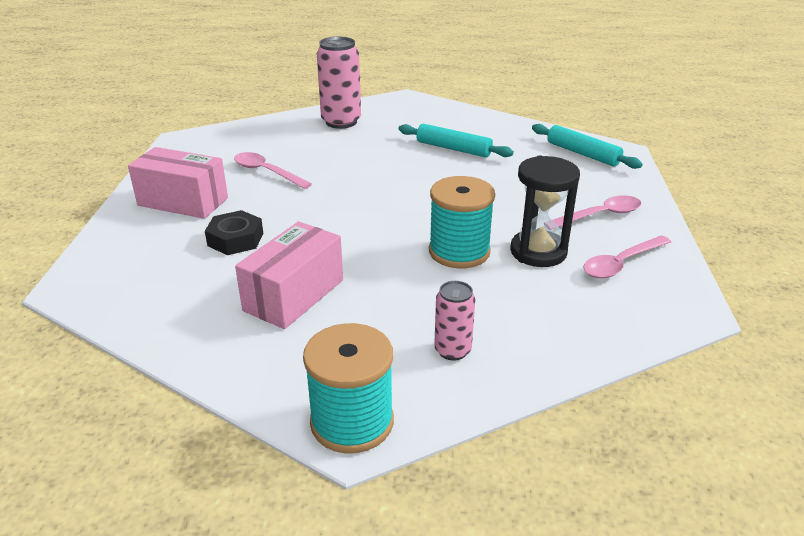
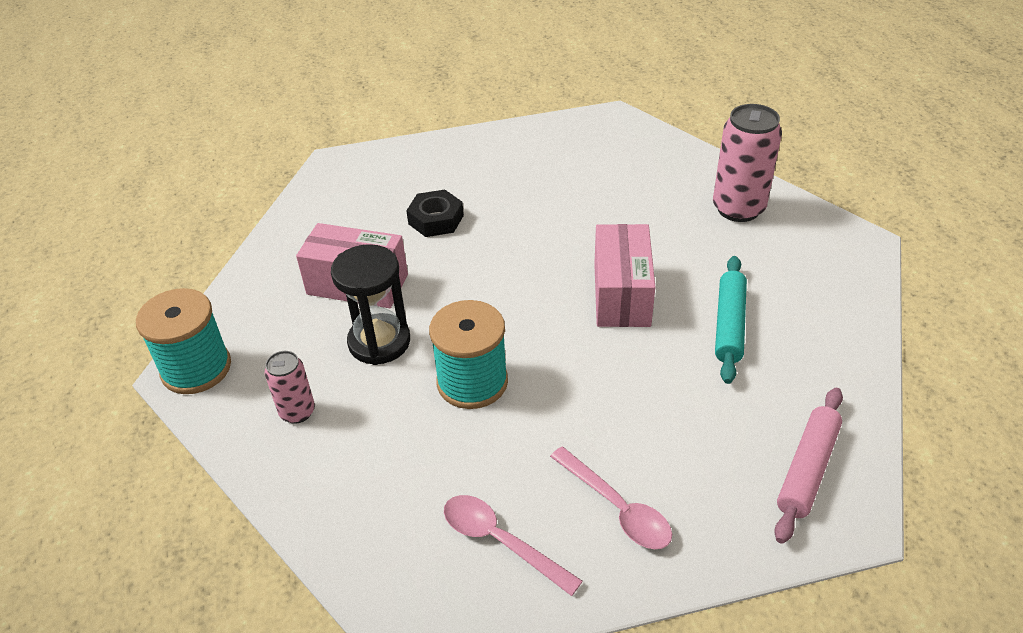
camera: 75 degrees right, 10 degrees up
(183, 202) = (489, 165): pink box -> pink box (621, 294)
(267, 172) = (575, 195): pink spoon -> none
(538, 252) = (498, 453): black hourglass -> black hourglass (379, 342)
(582, 154) = (807, 469): turquoise rolling pin -> pink rolling pin

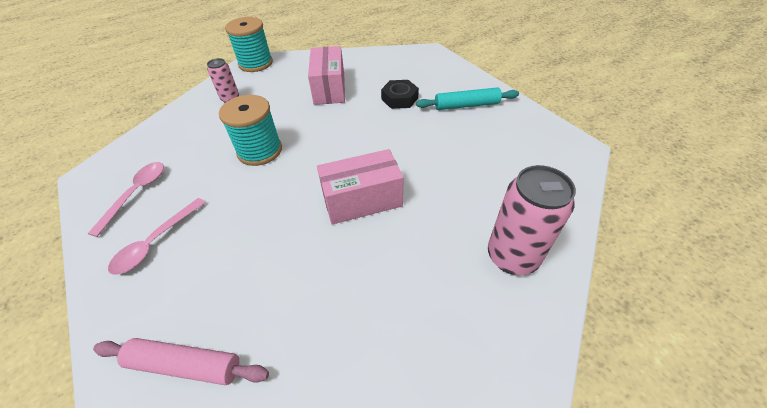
camera: 70 degrees right, 5 degrees up
(379, 342) = (285, 108): black hourglass -> none
(729, 325) = (349, 276): turquoise rolling pin -> turquoise rolling pin (466, 105)

